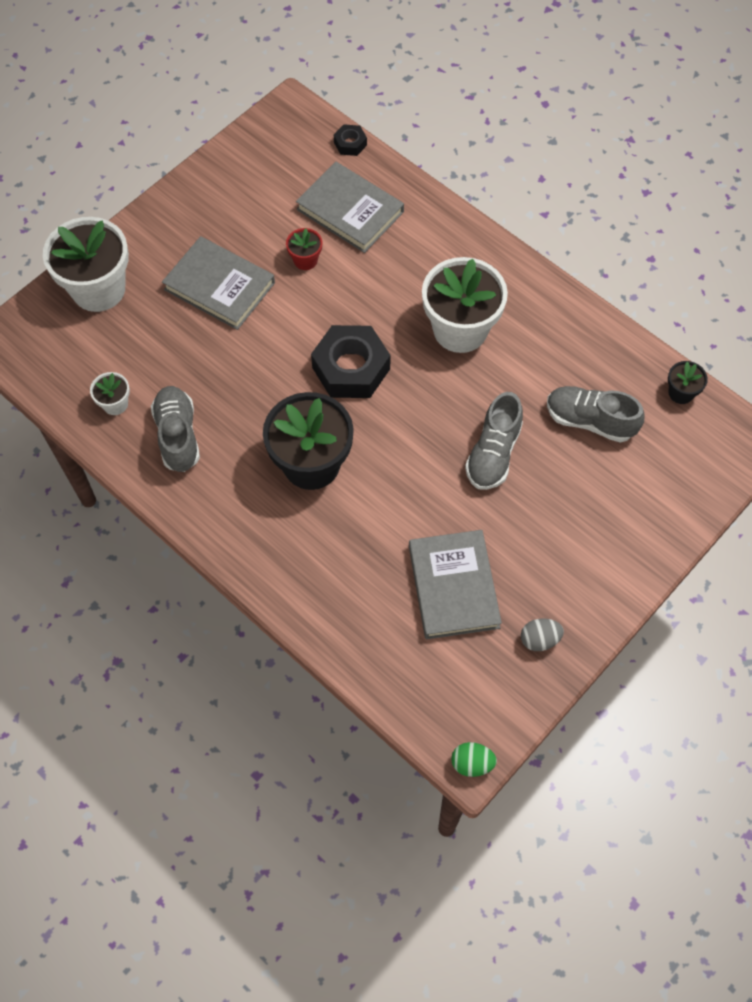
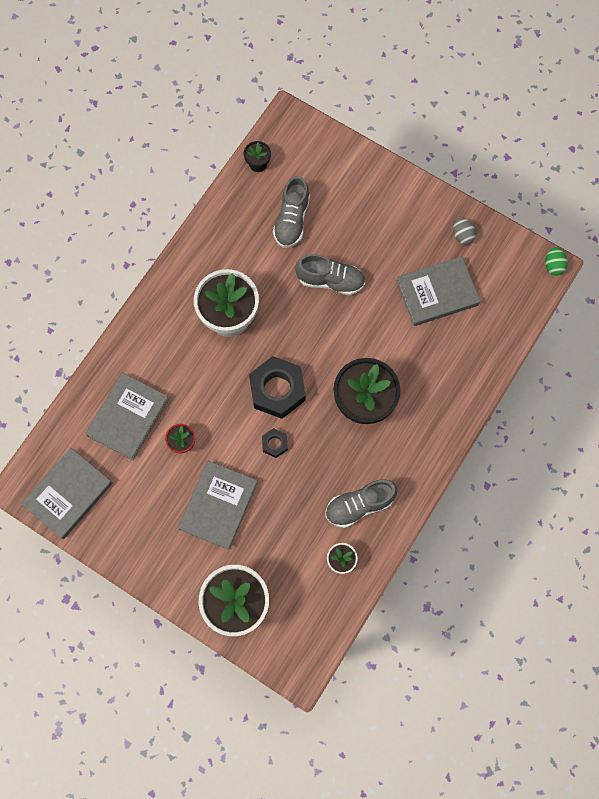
camera: 100 degrees left, 10 degrees up
(272, 147) = (68, 494): none -> grey book
(350, 144) = (57, 430): black nut -> black nut (274, 444)

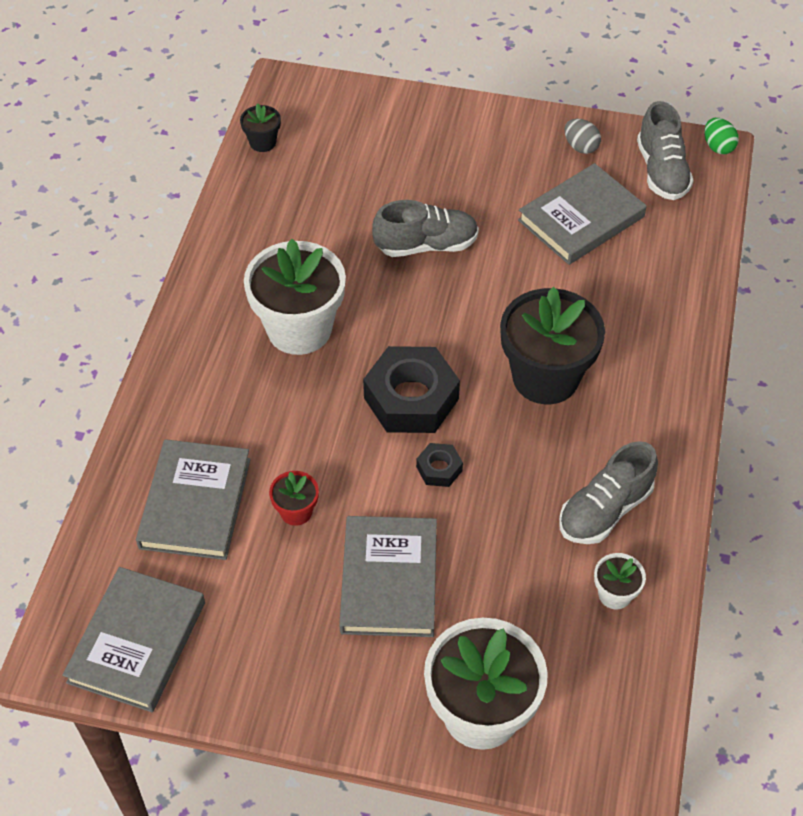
camera: 20 degrees left, 20 degrees down
(292, 220) = (339, 192): grey shoe -> grey shoe (661, 171)

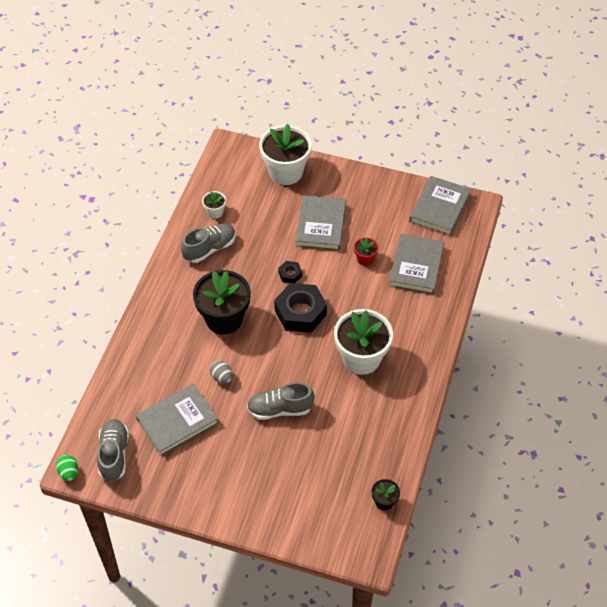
camera: 175 degrees left, 0 degrees up
(580, 147) = (163, 480): grey egg -> grey egg (222, 377)

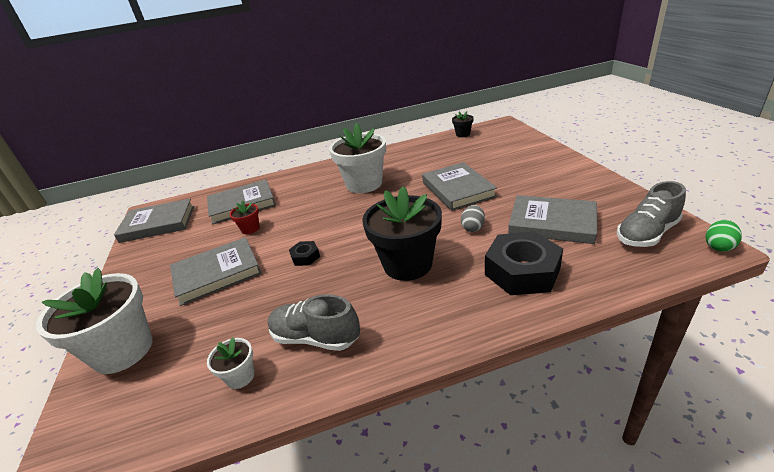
camera: 120 degrees left, 20 degrees down
(280, 409) = (458, 189): grey shoe -> grey book
(300, 312) = (348, 228): black nut -> black nut (522, 271)

